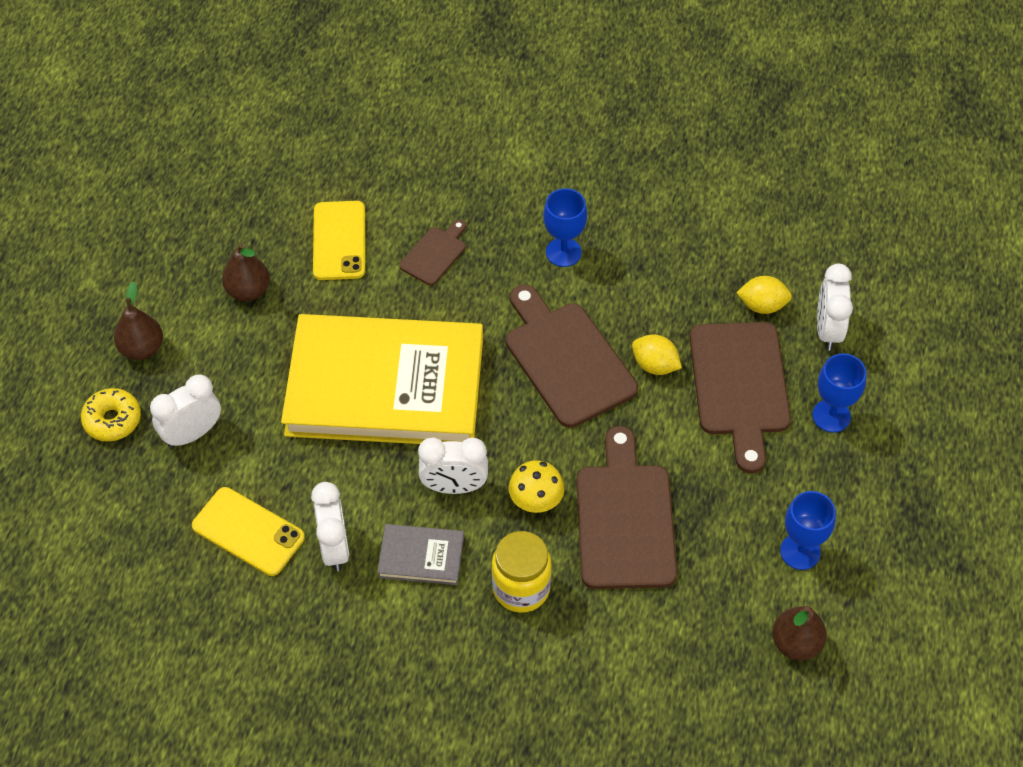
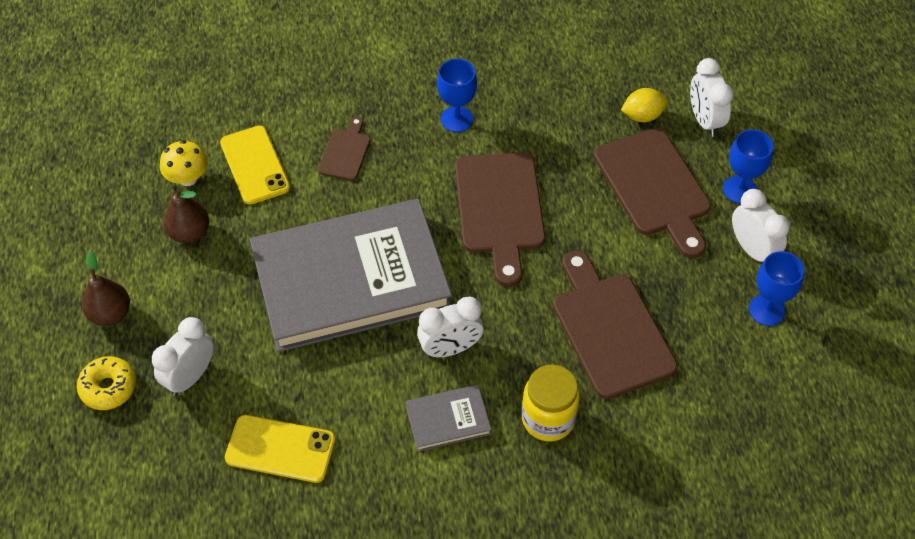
camera: 20 degrees left, 0 degrees up
(334, 547) = (366, 437): white clock -> white clock (752, 249)
(385, 386) = (351, 279): yellow book -> grey book
(536, 501) = (527, 338): yellow mushroom -> yellow mushroom (188, 178)
(566, 360) = (500, 209): brown cutting board -> brown cutting board turned 135 degrees counterclockwise
(655, 365) = (576, 191): yellow lemon -> none
(795, 643) = (799, 388): brown pear -> none

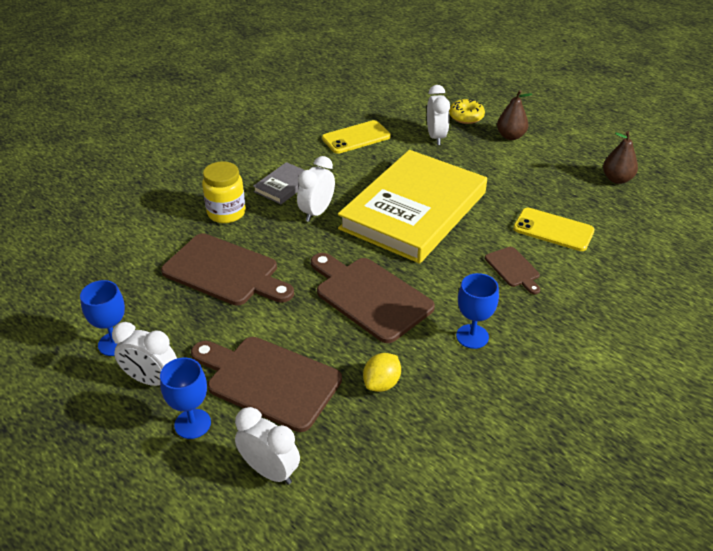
camera: 140 degrees right, 15 degrees down
(188, 178) = (576, 202): yellow mushroom -> none
(189, 233) = (531, 182): brown pear -> brown pear (617, 179)
(351, 279) = (414, 210): grey book -> yellow book
(642, 116) = (330, 437): yellow lemon -> yellow lemon (381, 383)

